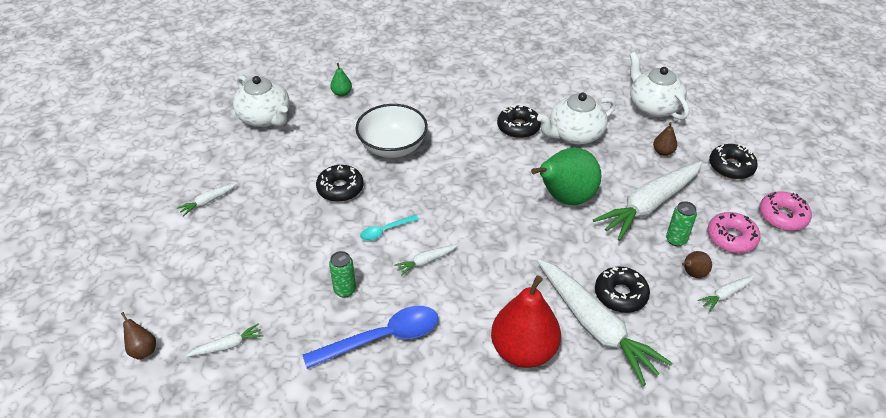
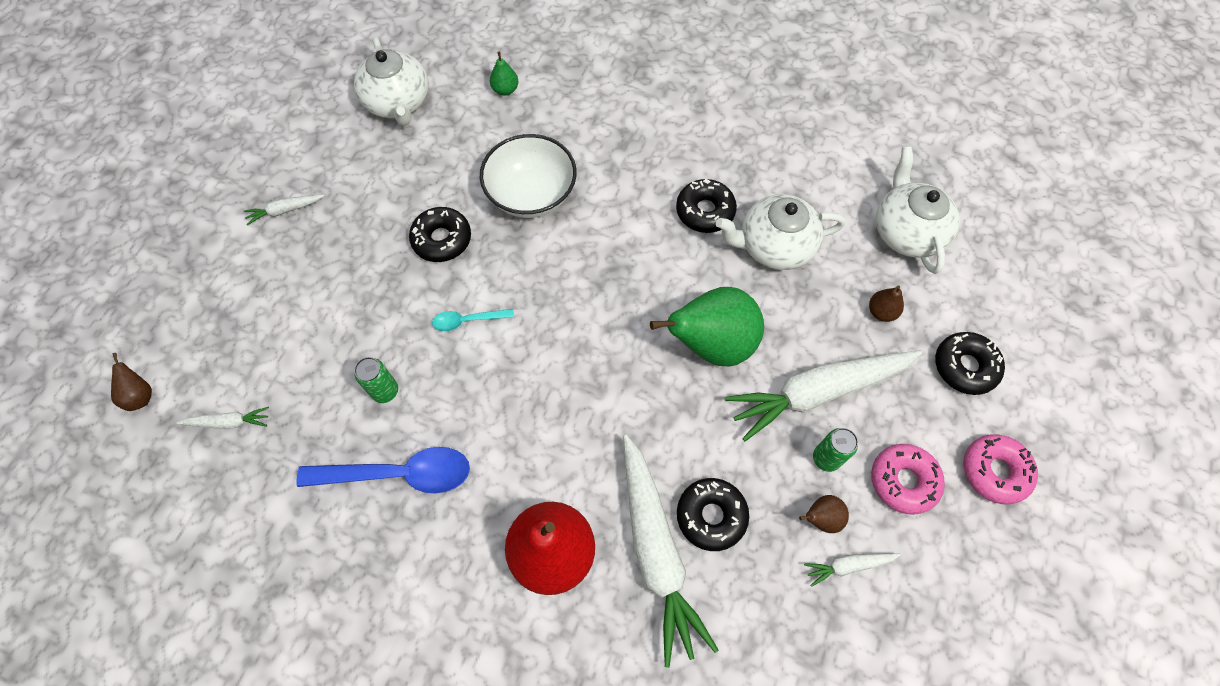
camera: 20 degrees right, 20 degrees up
(426, 261) = (496, 383): white carrot -> none

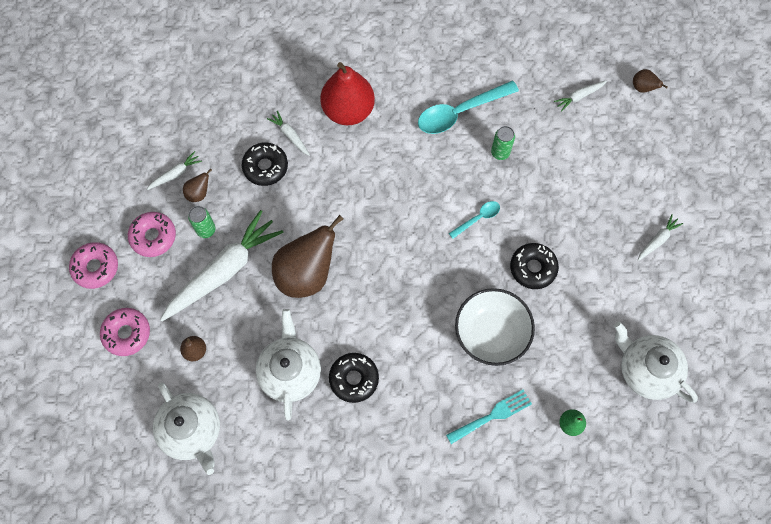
camera: 155 degrees right, 5 degrees up
(399, 474) = (459, 112): blue spoon -> turquoise spoon
(577, 124) = (492, 415): none -> turquoise fork
(656, 550) = (290, 136): white carrot -> white carrot, size x0.43
(712, 344) = (307, 274): green pear -> brown pear
(774, 246) = (290, 371): white teapot -> white teapot turned 60 degrees counterclockwise
(965, 367) = (127, 333): black donut -> pink donut

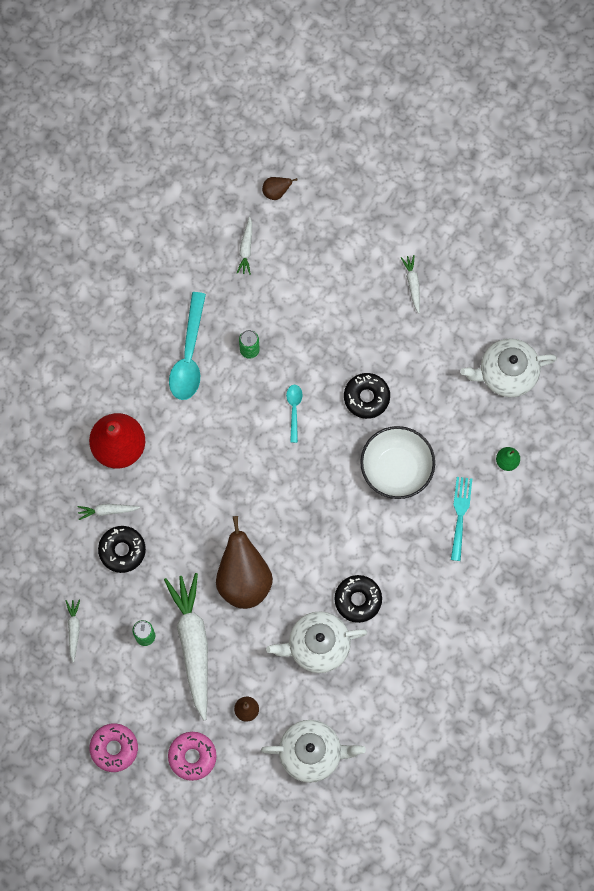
camera: 55 degrees left, 5 degrees up
(153, 236) = (120, 684): pink donut -> none
(199, 193) = (106, 621): brown pear -> none
(290, 371) = (317, 645): white teapot -> white teapot turned 45 degrees counterclockwise

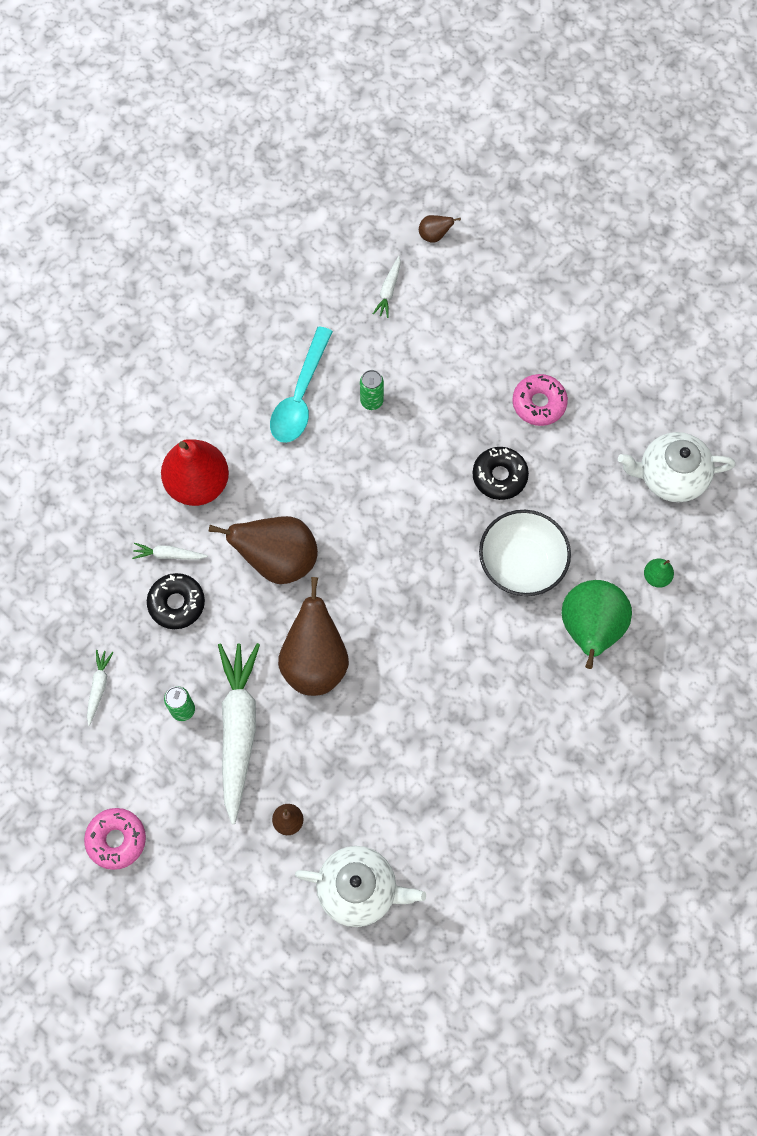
camera: 10 degrees right, 5 degrees down
(192, 756) = (210, 867): pink donut -> pink donut (539, 403)
(197, 500) = (278, 560): none -> brown pear
(294, 409) = (411, 476): turquoise spoon -> none
(317, 645) = (389, 757): white teapot -> none
(358, 600) = (449, 710): black donut -> none
(412, 284) = (574, 359): white carrot -> none
(460, 514) = (590, 629): turquoise fork -> green pear

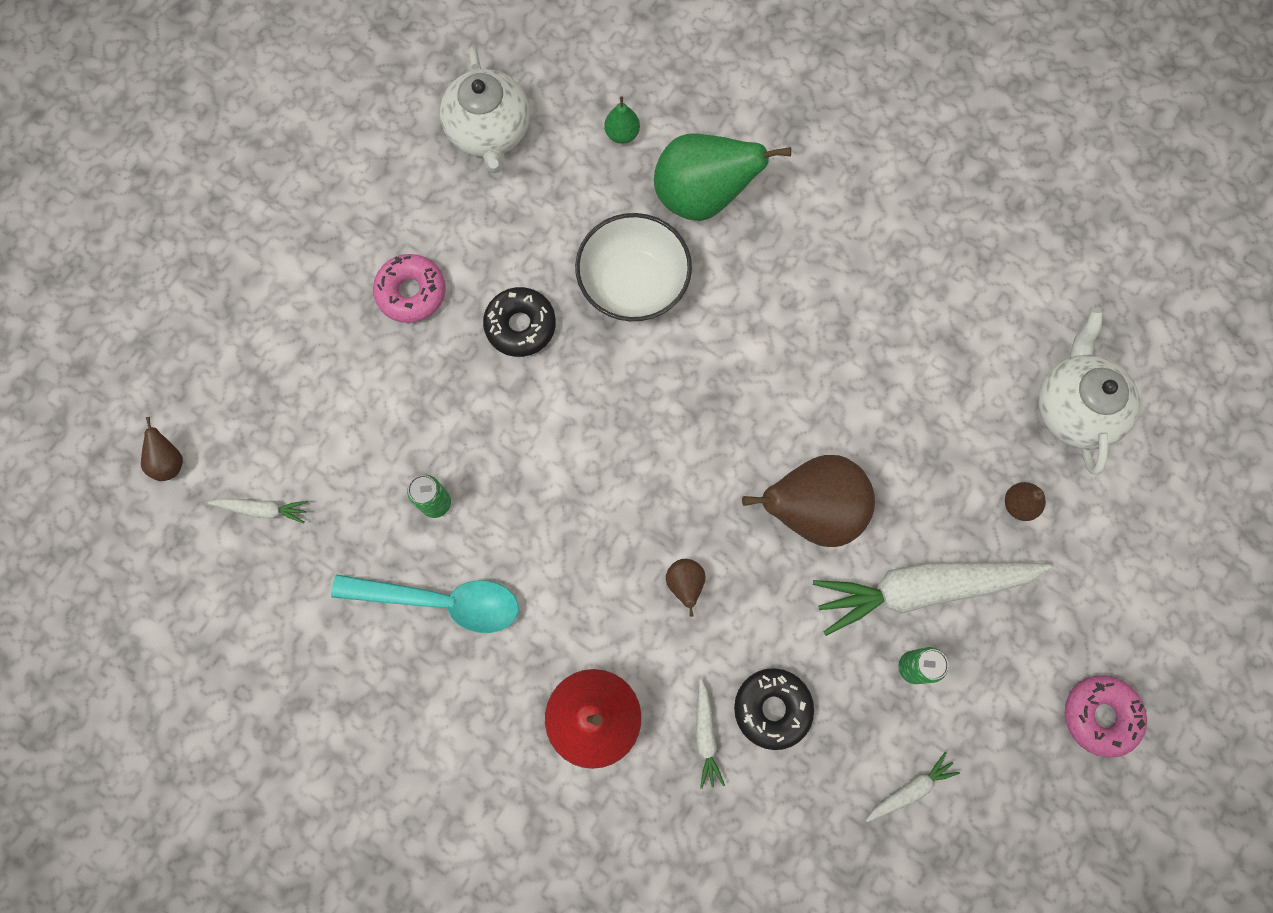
camera: 100 degrees left, 5 degrees up
(99, 687) = (910, 789): white carrot -> white carrot turned 150 degrees clockwise
(278, 560) = (685, 584): brown pear -> brown pear, size x0.43

